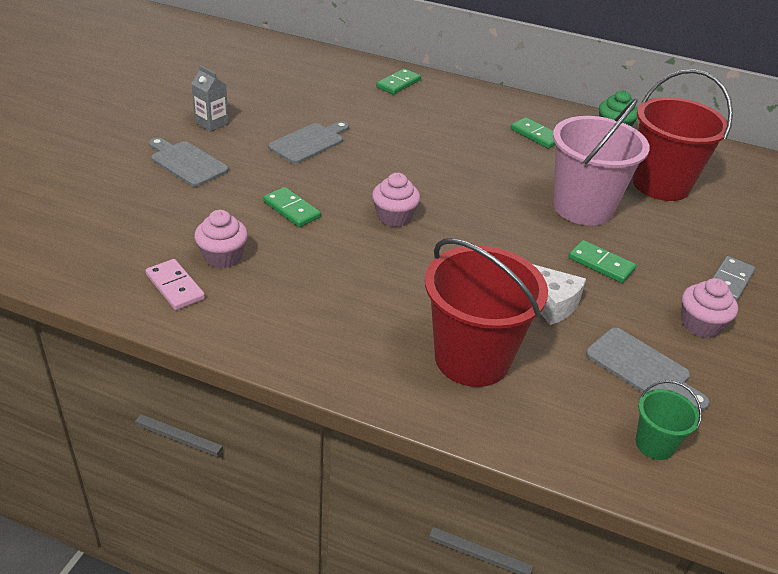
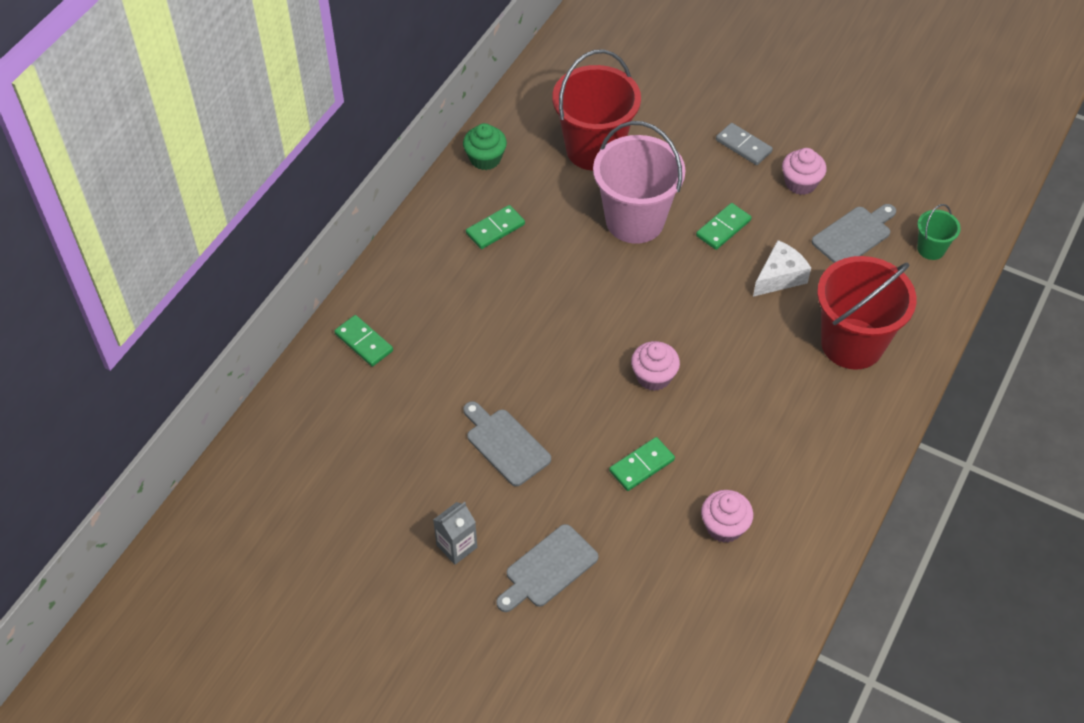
camera: 80 degrees left, 15 degrees up
(175, 287) = (772, 565): pink domino -> none

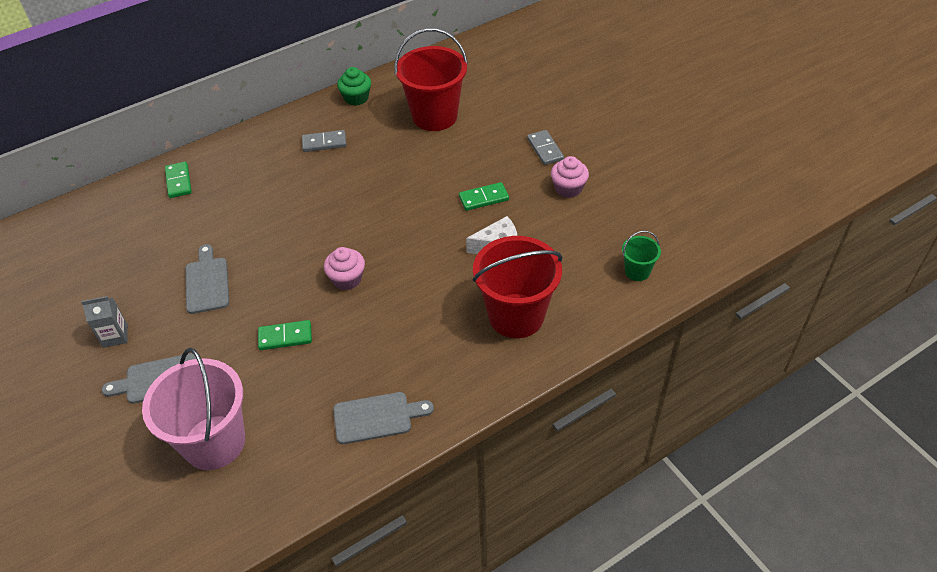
camera: 30 degrees right, 5 degrees down
(495, 229) = (324, 143): green domino -> grey domino
(635, 220) = (424, 171): pink bucket -> pink bucket (214, 442)
(724, 526) = (306, 407): pink cupcake -> none
(854, 235) = (581, 239): grey cutting board -> grey cutting board (377, 417)

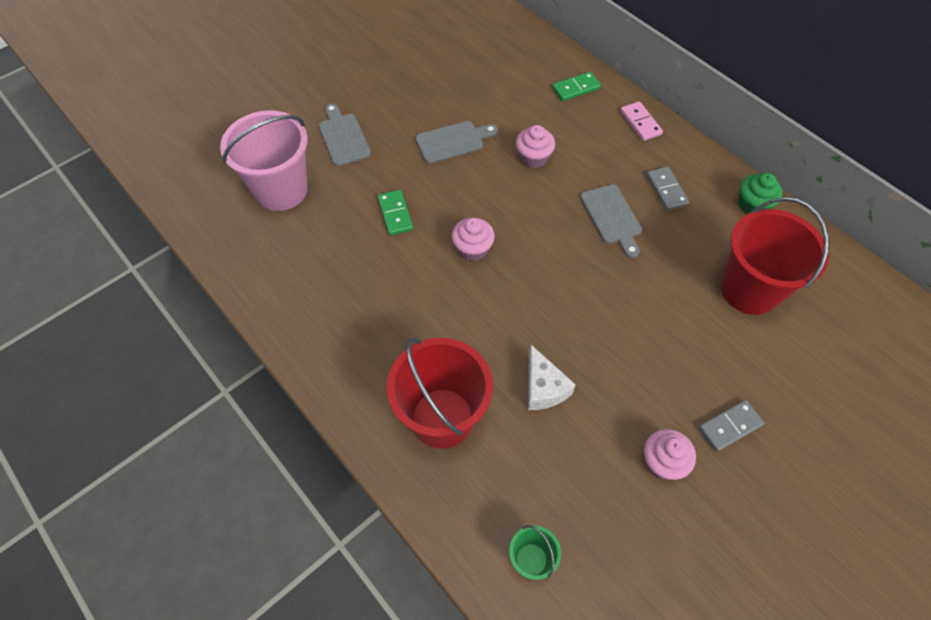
camera: 80 degrees right, 10 degrees up
(115, 336) = (386, 97): grey carton -> none
(242, 145) = (640, 123): none -> pink domino
(254, 223) = (533, 157): none -> pink cupcake
(377, 417) = (306, 305): grey cutting board -> grey cutting board (612, 217)
(483, 198) = (619, 362): green domino -> none

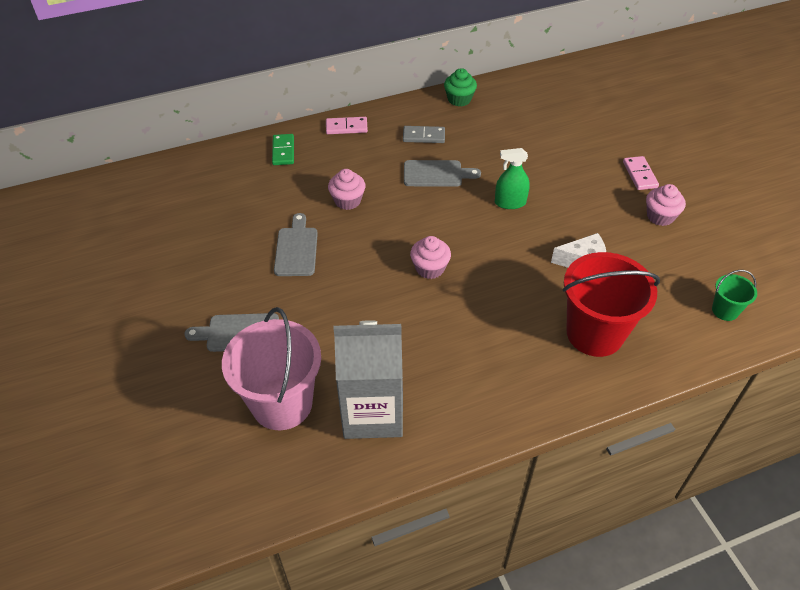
camera: 70 degrees left, 10 degrees down
(289, 254) = (372, 412): none -> grey carton
(395, 214) = (363, 313): green domino -> none
(603, 296) = (510, 203): none -> green spray bottle
(730, 426) = (640, 175): grey domino -> pink domino
(749, 290) = (533, 127): red bucket -> none

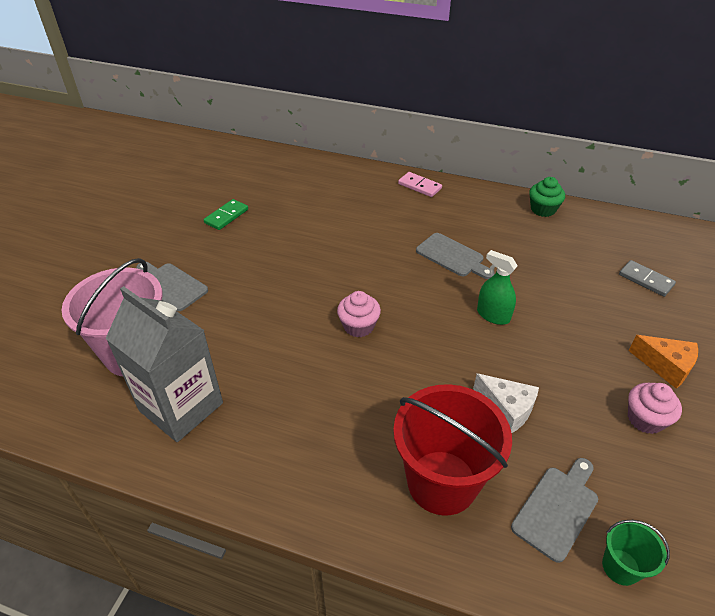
camera: 40 degrees right, 5 degrees down
(283, 151) = (352, 180): green domino -> green domino (226, 216)
(296, 249) = (278, 252): grey cutting board -> grey cutting board (557, 509)
(347, 201) = (356, 238): pink cupcake -> none
(423, 136) = (476, 223): grey domino -> grey domino (645, 280)
(640, 175) = (665, 366): pink domino -> orange cheese

